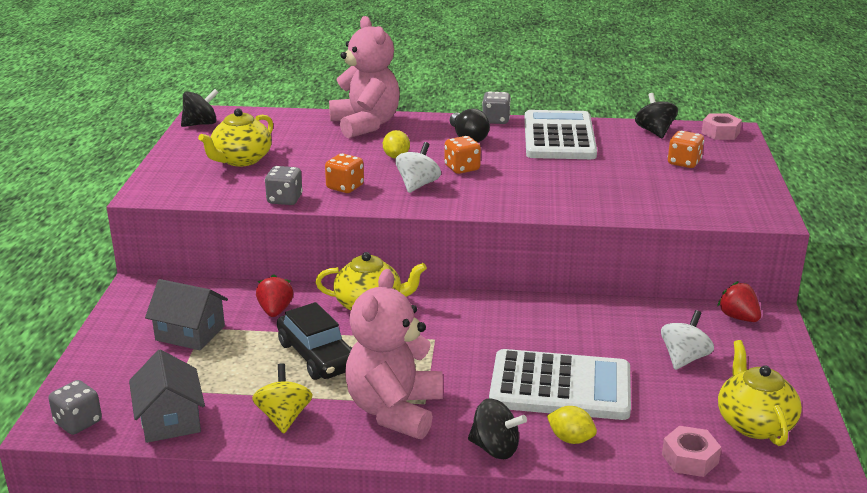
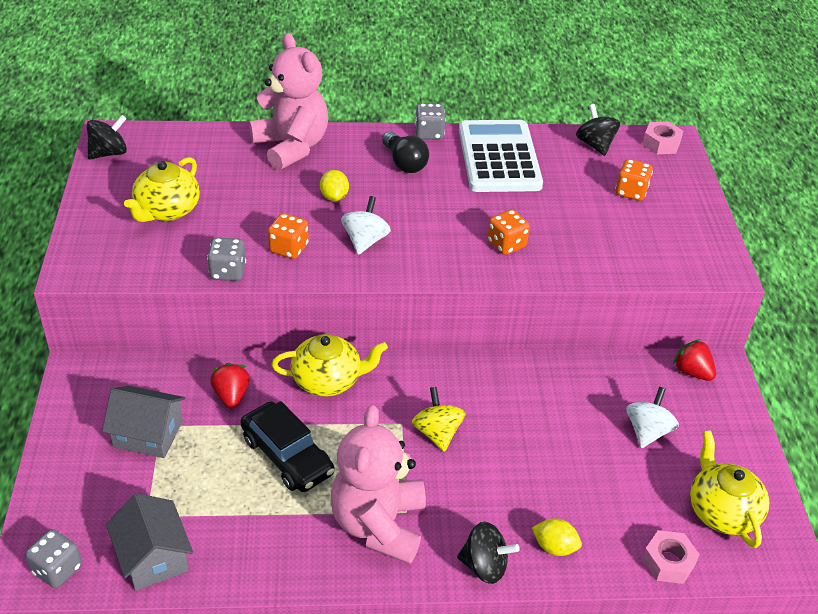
camera: 10 degrees left, 15 degrees up
(284, 417) = (269, 543): yellow spinning top -> yellow spinning top (437, 433)
(462, 168) = (406, 212): orange dice -> orange dice (506, 244)
(560, 387) = (535, 479): white calculator -> none

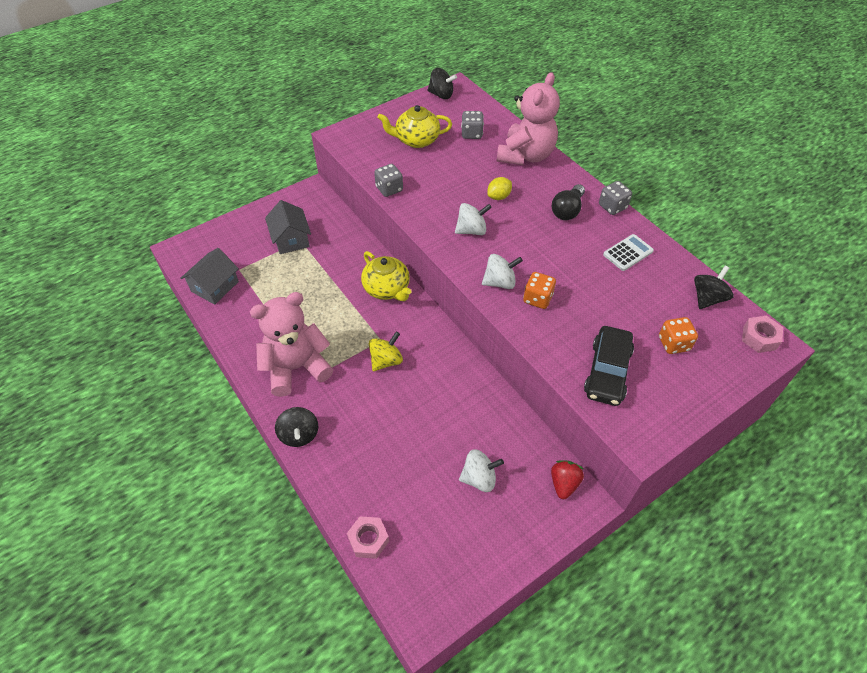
camera: 60 degrees right, 10 degrees up
(57, 569) = (187, 257): grey dice -> grey dice (471, 134)
(231, 396) = (342, 255): red strawberry -> none
(287, 456) = (317, 301): black car -> black car (607, 371)
(289, 248) = (432, 202): orange dice -> none
(460, 258) = (500, 282): none -> white spinning top
(499, 157) = (628, 253): white calculator -> white calculator, size x0.48
(554, 547) = (338, 466): yellow lemon -> none
(722, 511) = (438, 558): yellow teapot -> none

